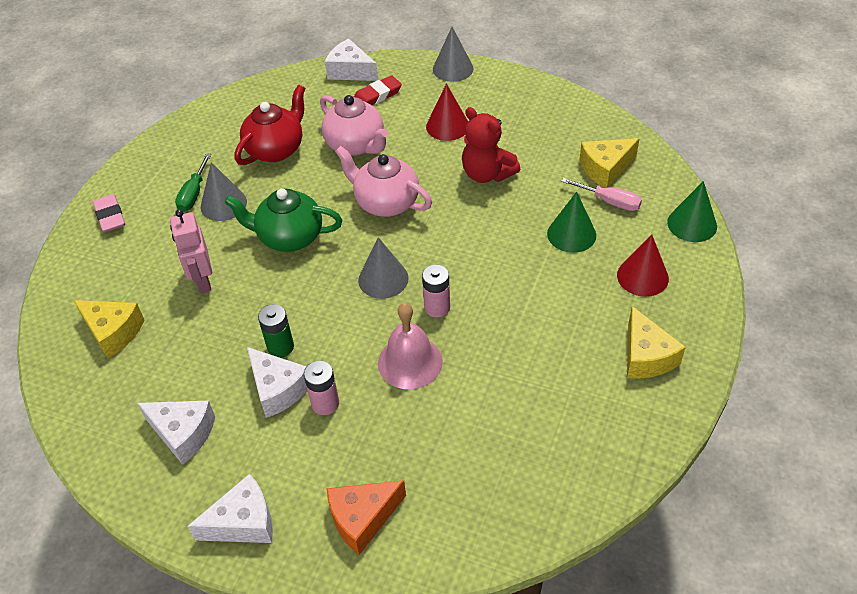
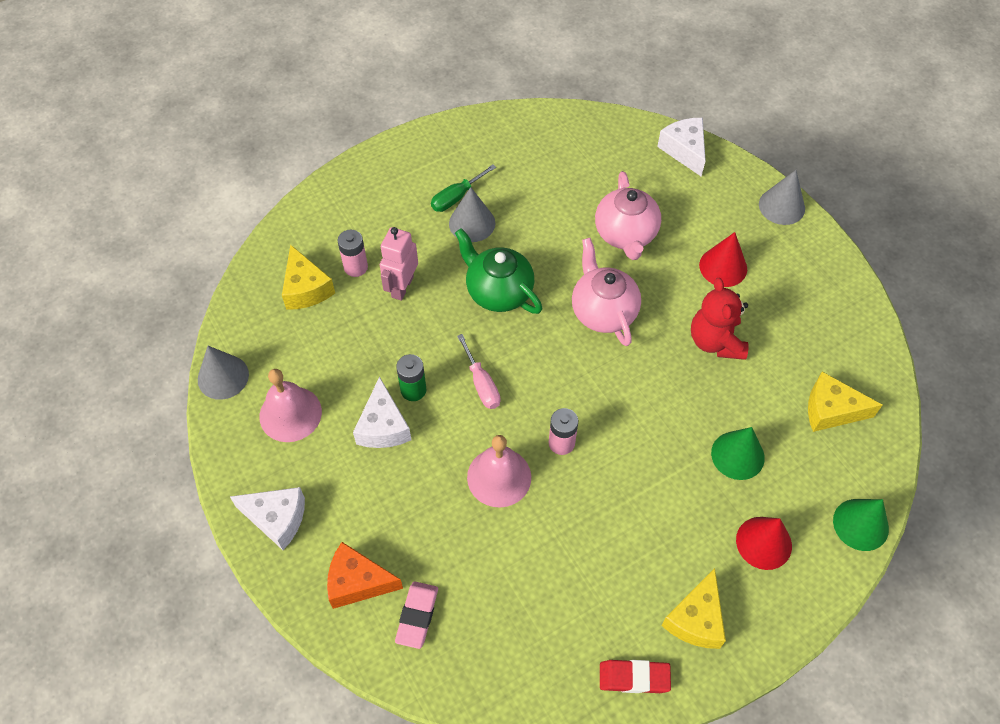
camera: 35 degrees right, 10 degrees up
(110, 216) = (379, 177): pink eraser -> pink eraser (417, 616)
(183, 434) = (290, 414): white cheese -> pink bell
(276, 149) = (555, 195): red teapot -> none
(325, 403) = (407, 465): pink battery -> pink battery (355, 267)
(377, 96) = (687, 193): red eraser -> red eraser (634, 678)
(383, 279) = (540, 384): grey cone -> grey cone (223, 377)
(610, 202) = (803, 447): pink screwdriver -> pink screwdriver (481, 384)

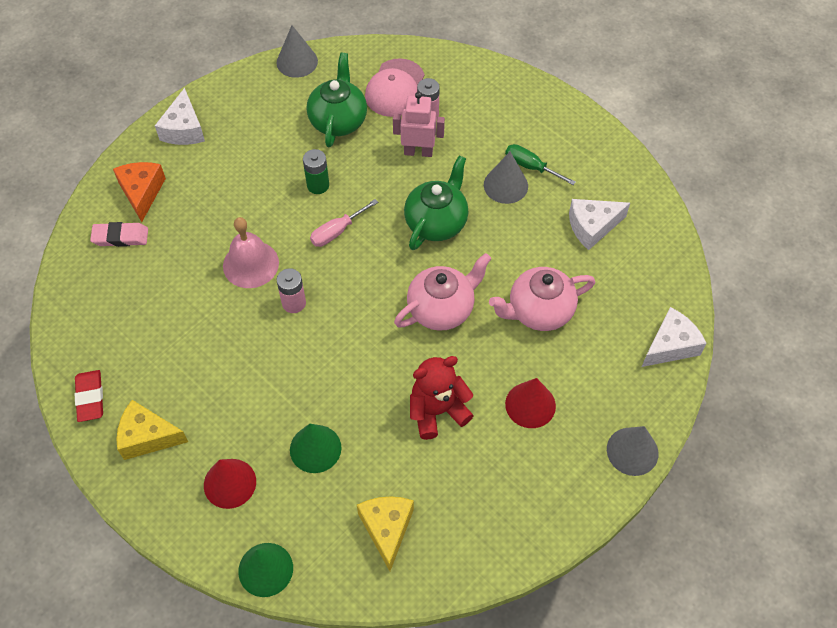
camera: 75 degrees right, 0 degrees up
(290, 414) = (275, 112): pink bell -> none
(306, 288) = (395, 88): yellow cheese -> pink cap
(330, 352) = (338, 121): none -> green teapot
(383, 426) = (279, 174): white cheese -> white cheese (592, 227)

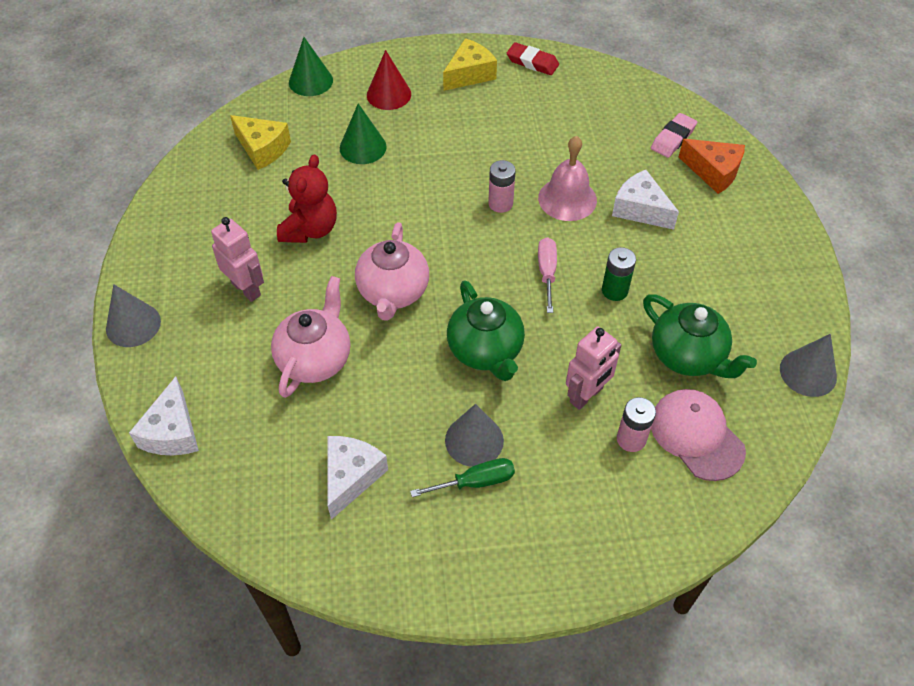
camera: 130 degrees right, 5 degrees down
(184, 129) = (773, 234): white cheese -> white cheese (640, 209)
(530, 405) = (246, 289): red cone -> pink robot

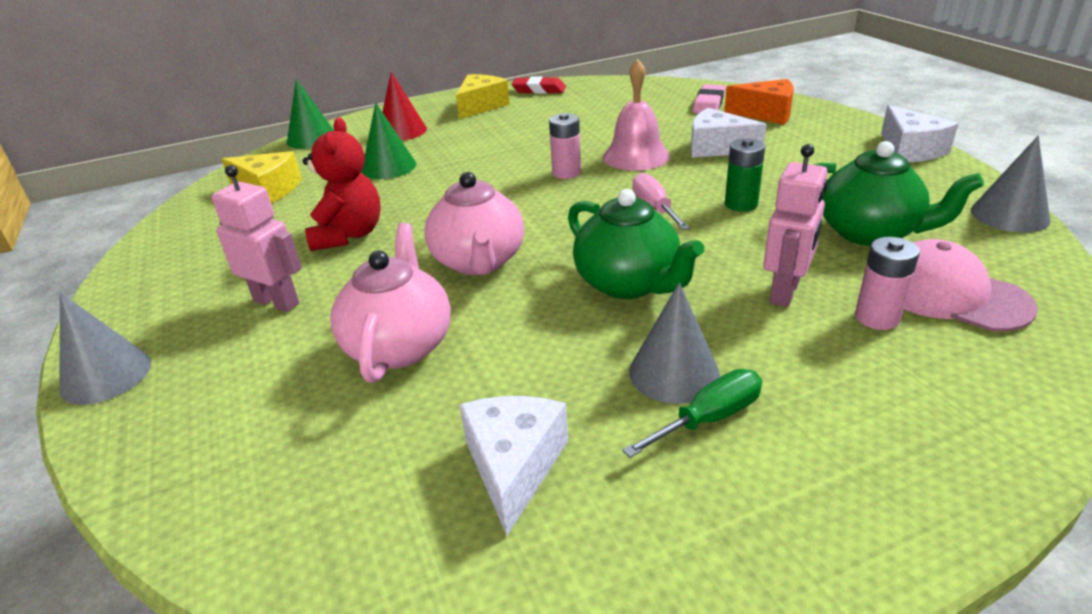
camera: 15 degrees left, 20 degrees down
(172, 432) = (186, 489): white cheese -> white cheese (910, 150)

